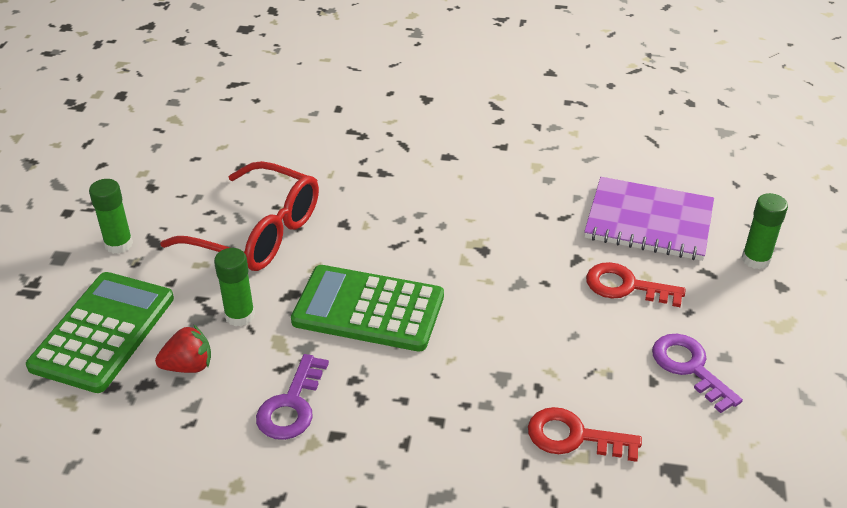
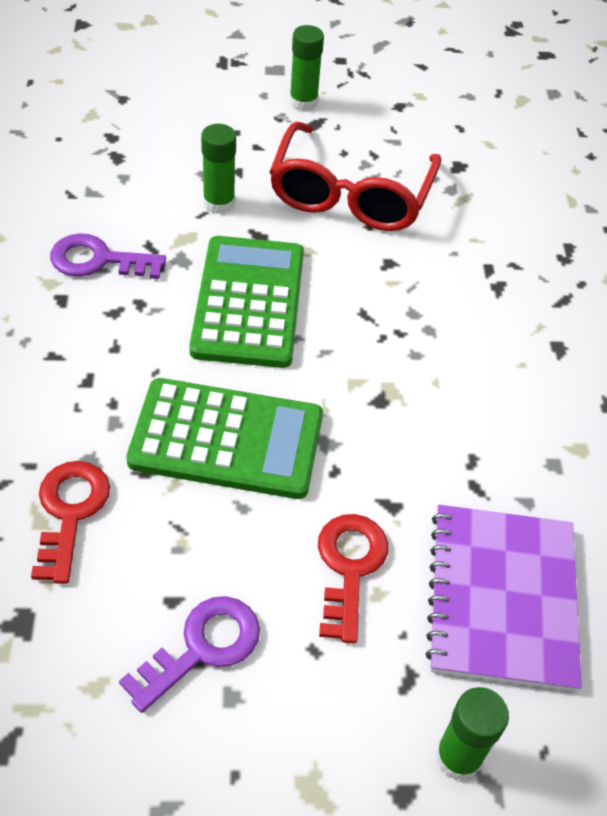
camera: 75 degrees right, 10 degrees up
(103, 332) = (179, 117): green calculator -> green calculator (227, 439)
(188, 366) = (143, 180): red strawberry -> none

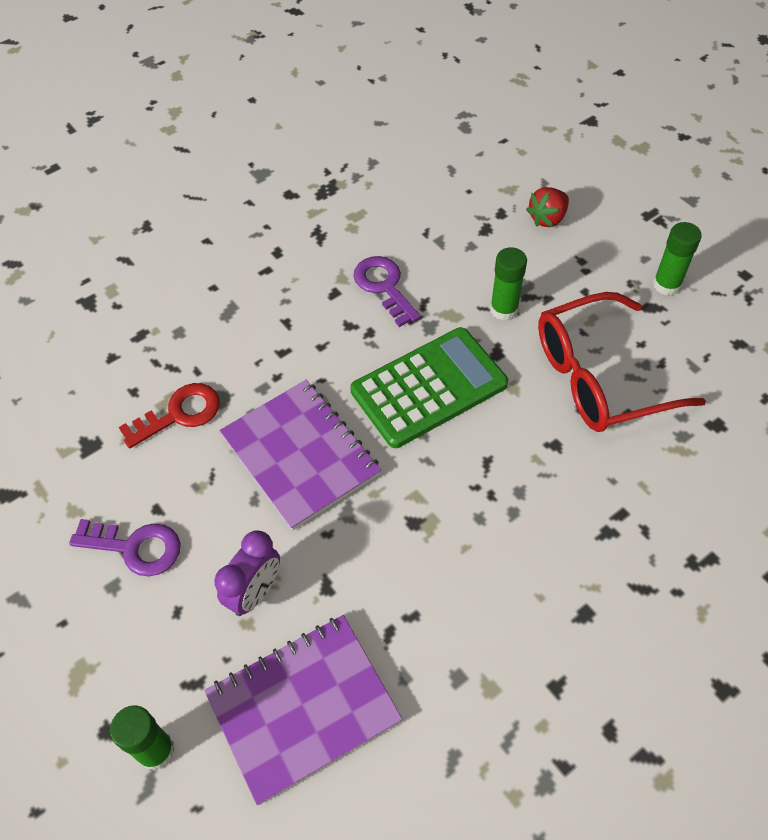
camera: 60 degrees right, 5 degrees up
(154, 115) = (547, 218): none -> red strawberry
(227, 439) = (300, 455): green calculator -> purple notebook
(349, 567) = (255, 592): red key -> purple clock

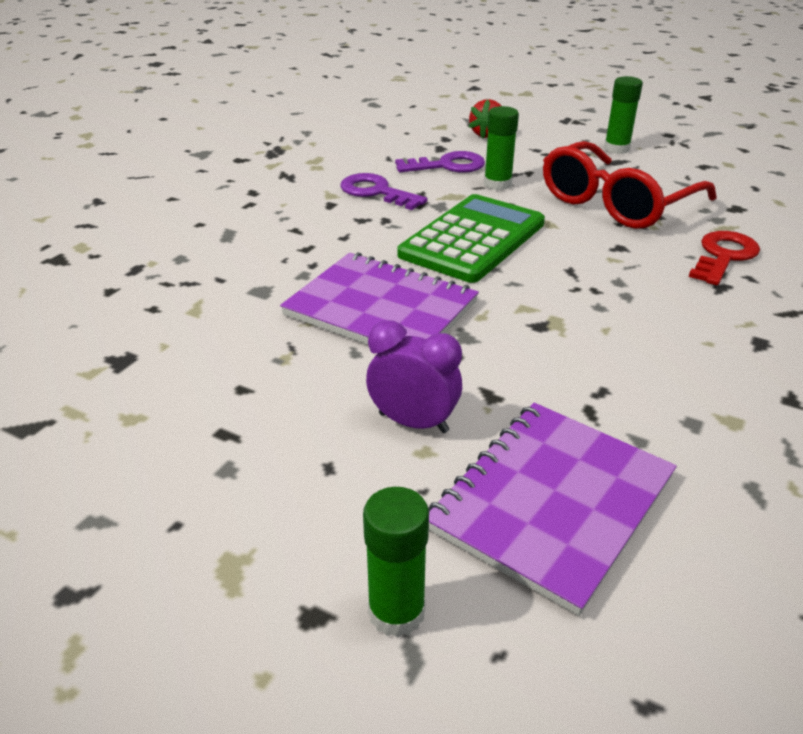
camera: 25 degrees left, 20 degrees down
(135, 547) = (236, 427): purple key -> purple key (447, 166)
(179, 414) = (220, 312): red key -> red key (723, 256)
(255, 592) = (413, 422): purple clock -> purple clock turned 75 degrees counterclockwise

